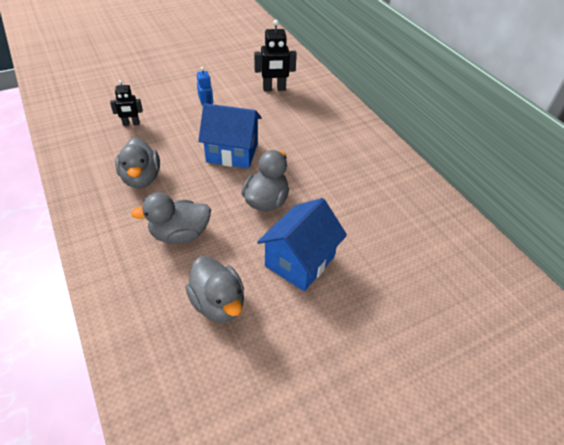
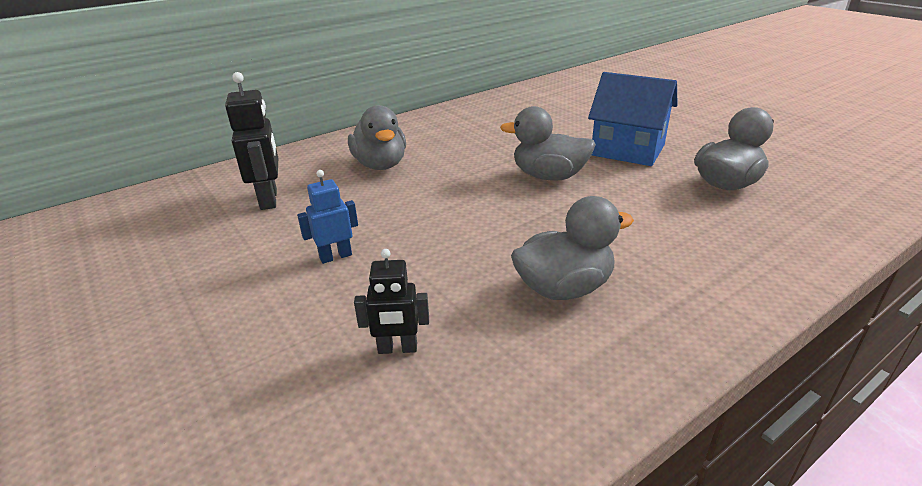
camera: 95 degrees left, 15 degrees down
(131, 124) = (397, 349): black robot -> black robot turned 105 degrees clockwise
(180, 234) = (654, 225): grey duck -> grey duck (380, 165)
(232, 153) = (458, 213): blue house -> none

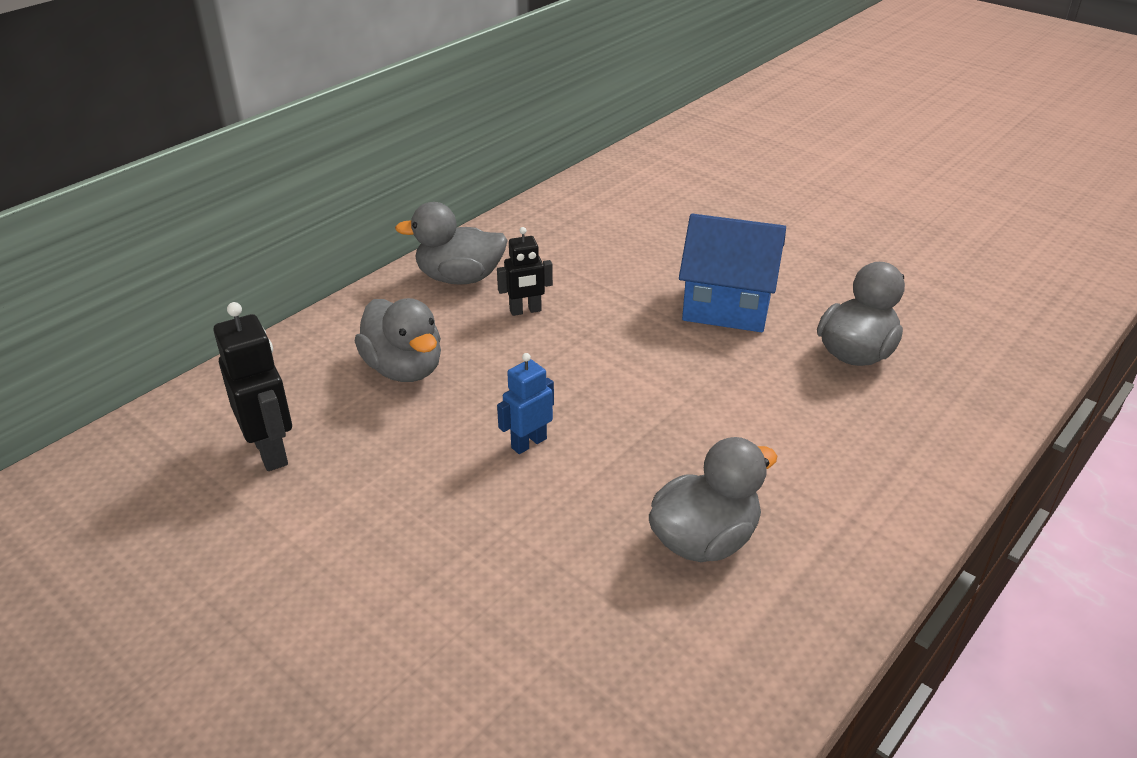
camera: 15 degrees left, 5 degrees up
(335, 256) = (409, 534): blue robot -> blue robot (528, 443)
(397, 349) = (541, 655): black robot -> black robot (525, 311)
(548, 176) = (639, 364): grey duck -> grey duck (459, 278)

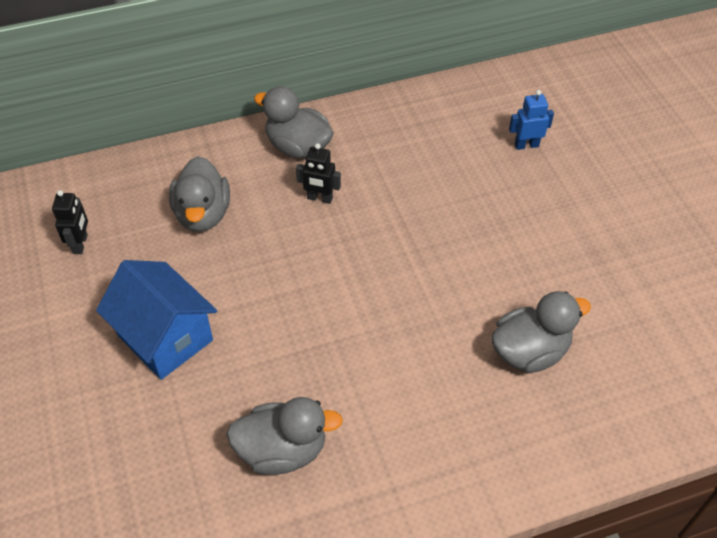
camera: 30 degrees right, 15 degrees up
(271, 451) = (80, 244): black robot -> black robot, size x0.64
(528, 443) = (234, 315): blue robot -> blue robot (526, 145)
(727, 307) = (469, 261): blue house -> blue house (165, 338)

